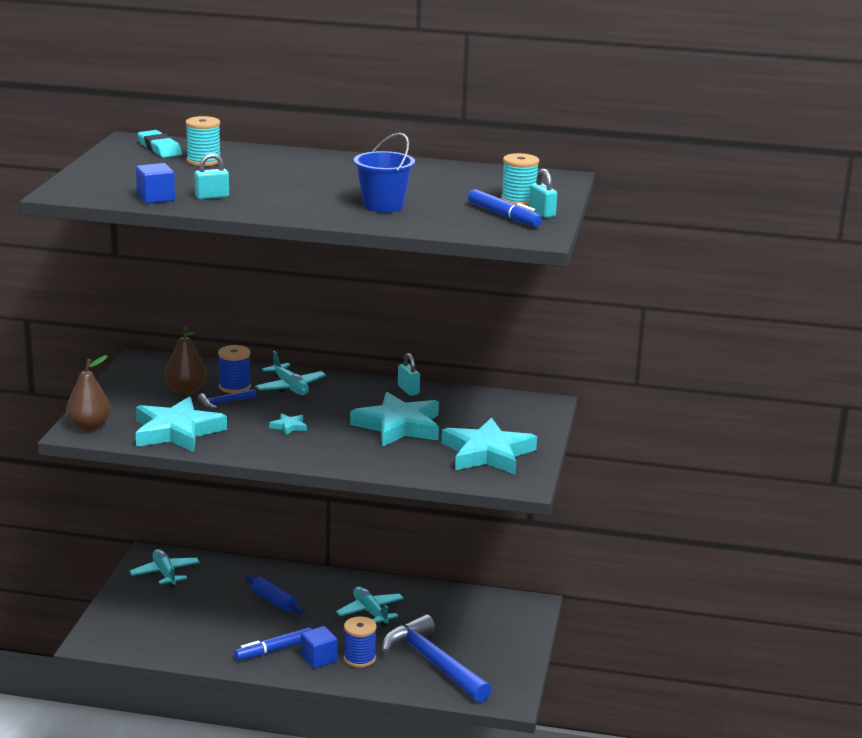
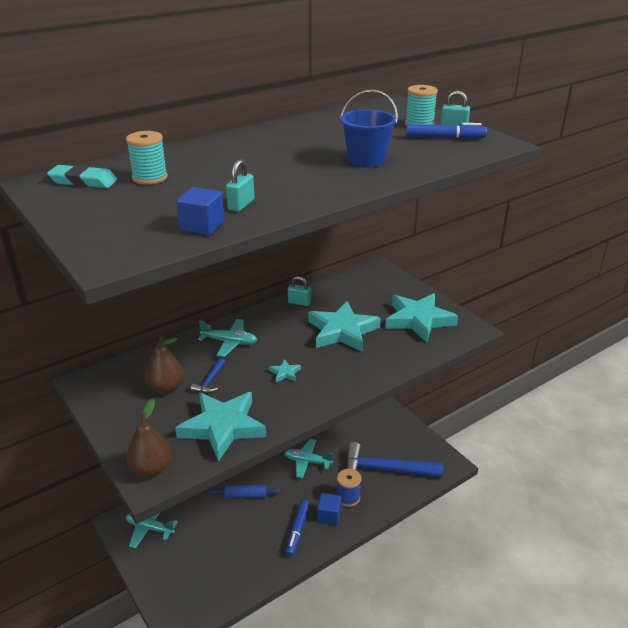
camera: 45 degrees left, 10 degrees up
(234, 387) = (194, 364): blue spool -> none

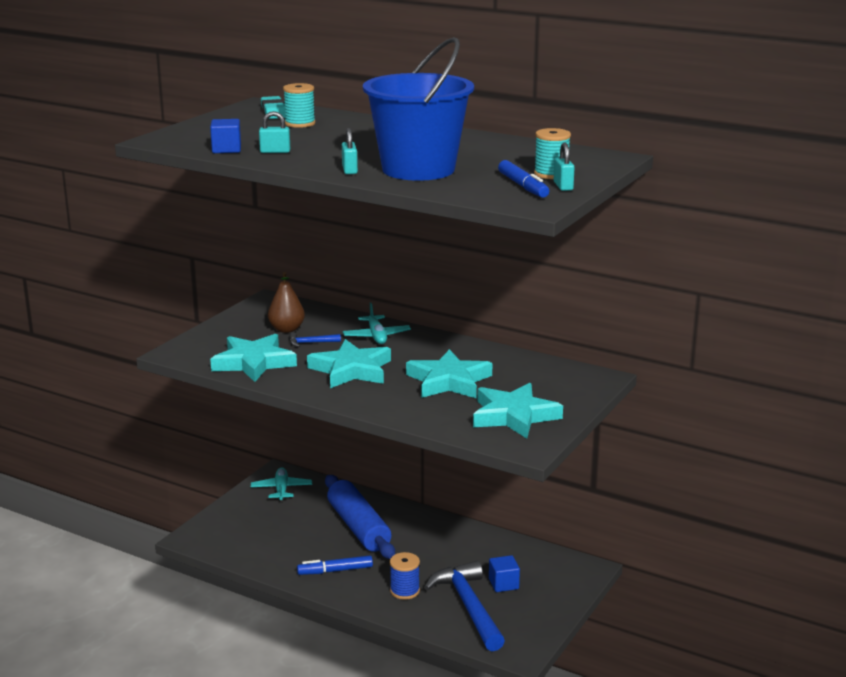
camera: 65 degrees right, 10 degrees down
(151, 469) = (186, 350): brown pear -> none
(246, 495) = (359, 527): blue rolling pin -> blue rolling pin, size x2.05
(285, 373) = (351, 370): turquoise star -> turquoise star, size x2.47
(299, 302) = (480, 350): turquoise padlock -> turquoise padlock (349, 170)
(307, 462) = (437, 550): turquoise plane -> none
(329, 515) = (369, 585): blue cube -> blue cube (503, 584)
(366, 160) = (418, 169): blue bucket -> blue bucket, size x1.90

